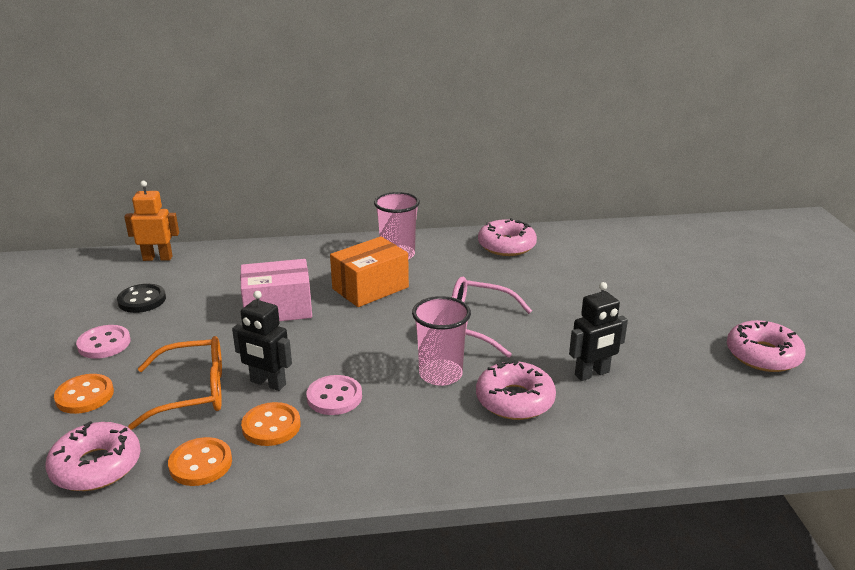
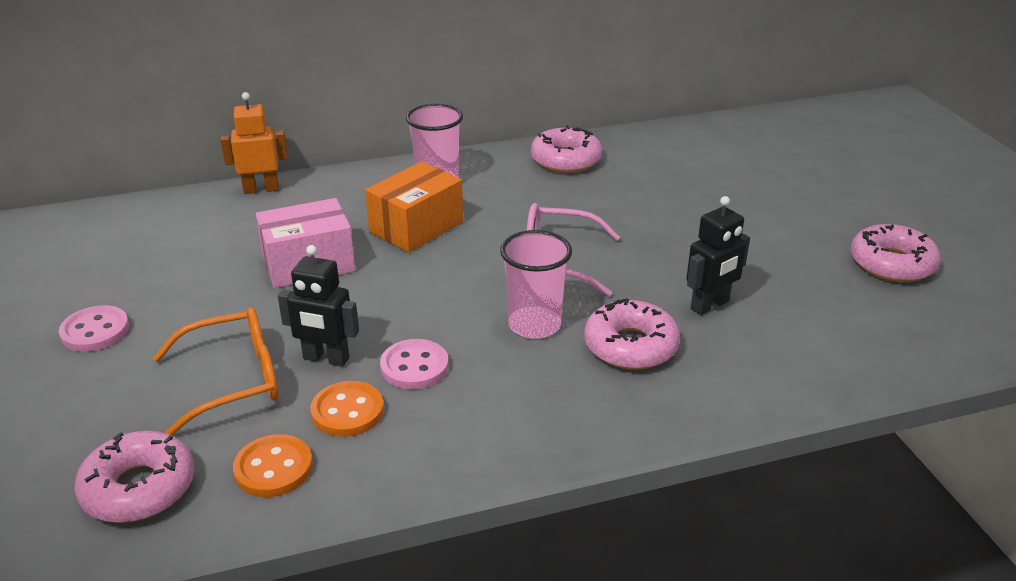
camera: 10 degrees left, 5 degrees up
(84, 396) = (92, 401): orange button -> none
(142, 300) = (127, 270): black button -> none
(157, 258) = (129, 213): orange robot -> orange robot (261, 189)

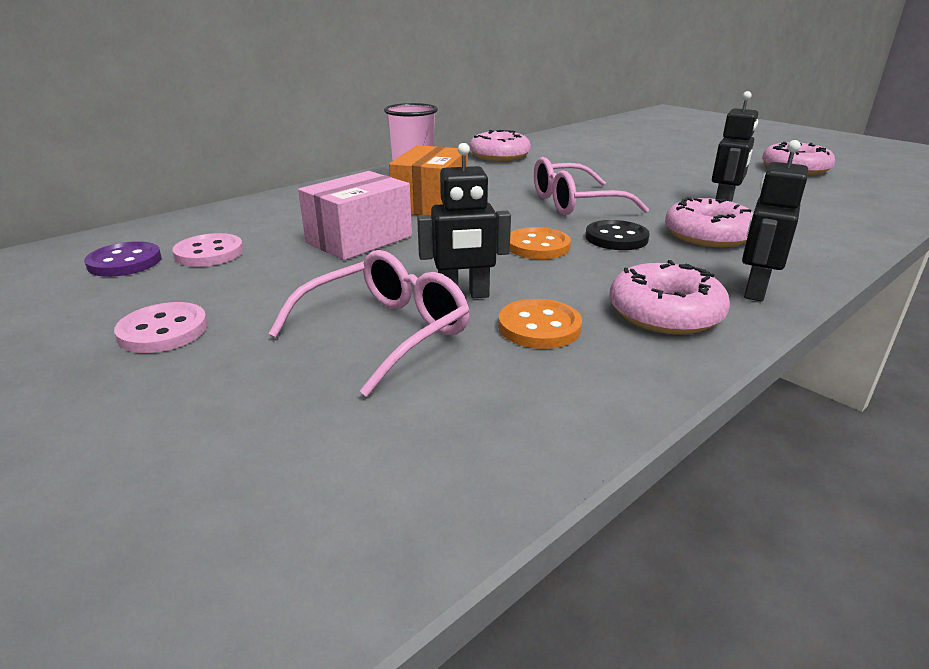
camera: 25 degrees left, 5 degrees down
(118, 245) = (125, 262): none -> purple button
(139, 488) = (383, 458): pink donut -> pink donut (665, 313)
(234, 380) = (386, 332): orange glasses -> pink glasses
(261, 189) = (250, 204): orange robot -> none
(273, 468) = (525, 391): orange button -> orange button (538, 246)
(414, 367) = (556, 283): pink button -> pink button (209, 253)
(534, 325) = (616, 238): pink cup -> black button
(576, 429) = (754, 290): none -> black robot

